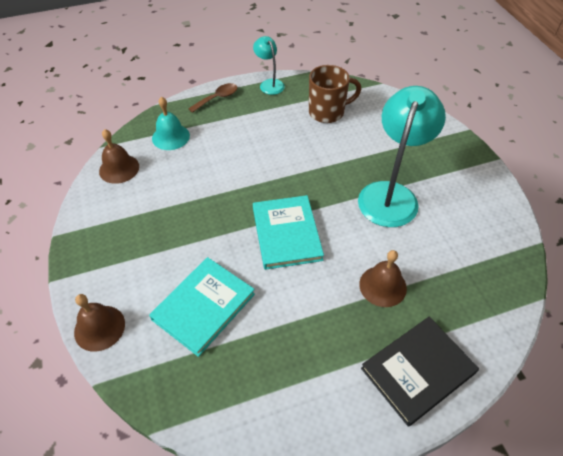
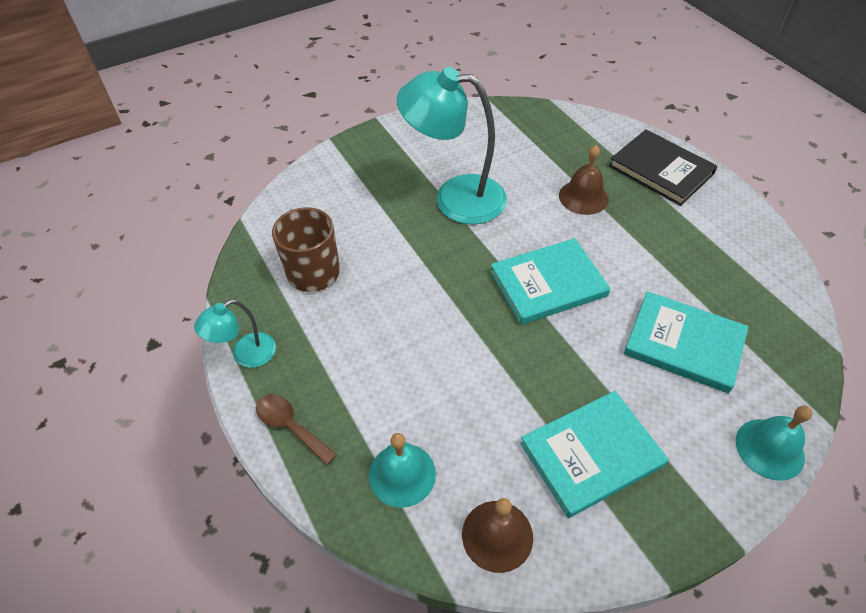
camera: 100 degrees left, 0 degrees up
(99, 328) = (769, 449): brown bell -> turquoise bell
(143, 222) = (591, 454): none -> turquoise book

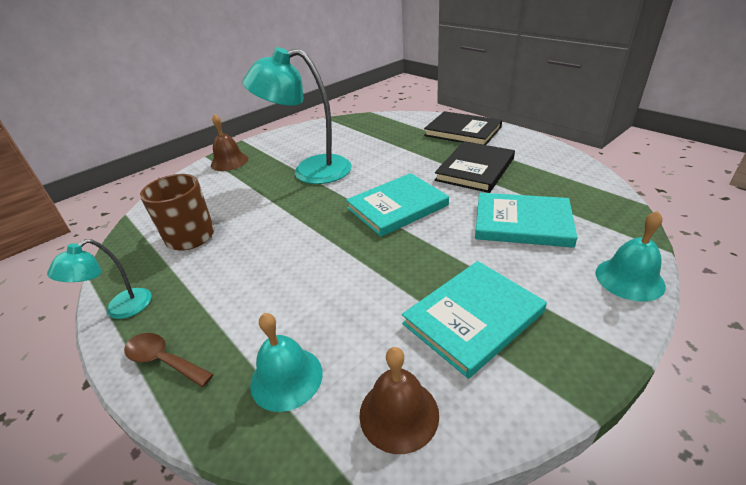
camera: 10 degrees left, 15 degrees down
(583, 197) = (410, 154): brown bell -> brown bell (229, 162)
(656, 244) = (475, 169): none -> black book

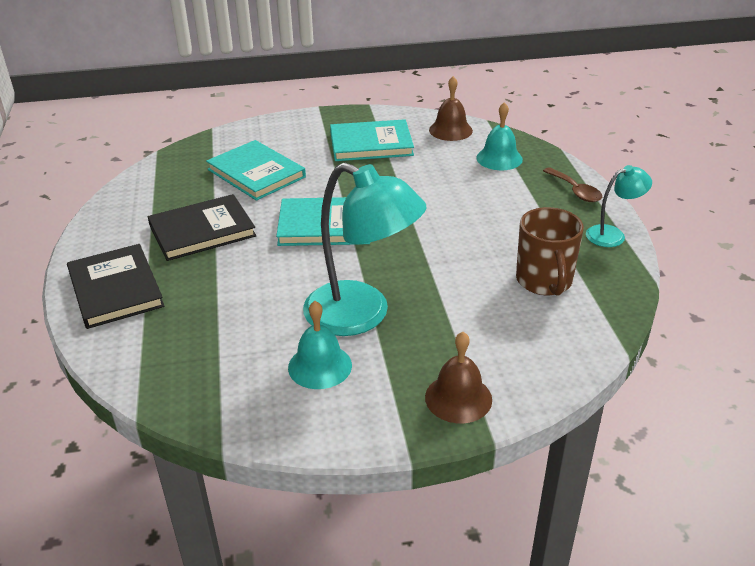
camera: 150 degrees left, 0 degrees up
(629, 279) = (261, 127): turquoise bell -> turquoise bell (320, 366)

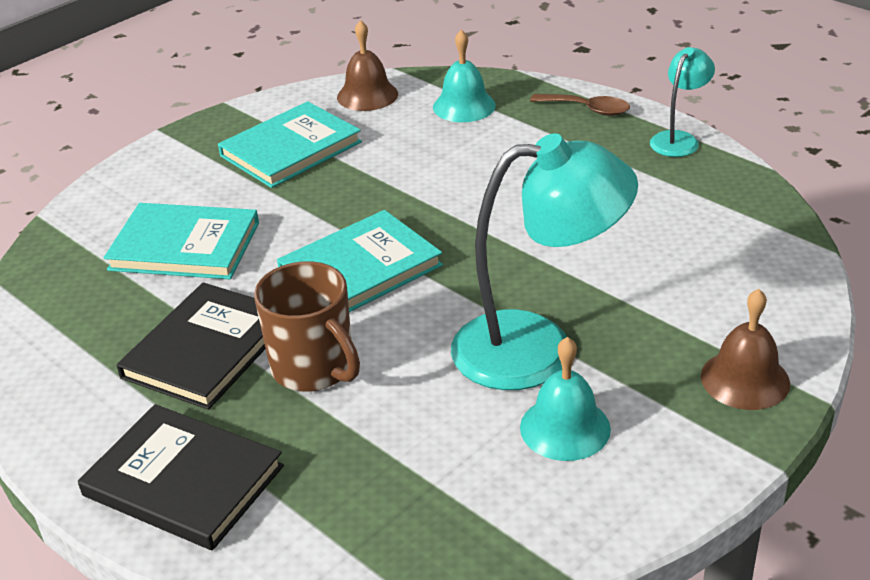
camera: 35 degrees left, 0 degrees up
(544, 281) = (675, 218): brown mug -> brown mug (314, 368)

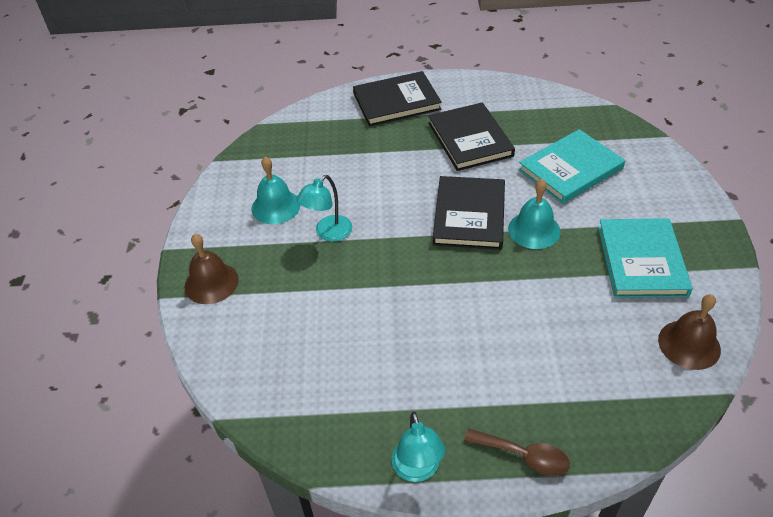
camera: 135 degrees right, 10 degrees up
(314, 368) = (414, 161): brown mug -> none
(360, 269) = (469, 215): turquoise book -> black book
(464, 106) = (611, 386): turquoise bell -> turquoise bell (534, 230)
(538, 348) = (328, 233): turquoise lamp -> turquoise lamp, size x0.50
(587, 109) = (524, 456): brown spoon -> brown spoon turned 135 degrees counterclockwise

